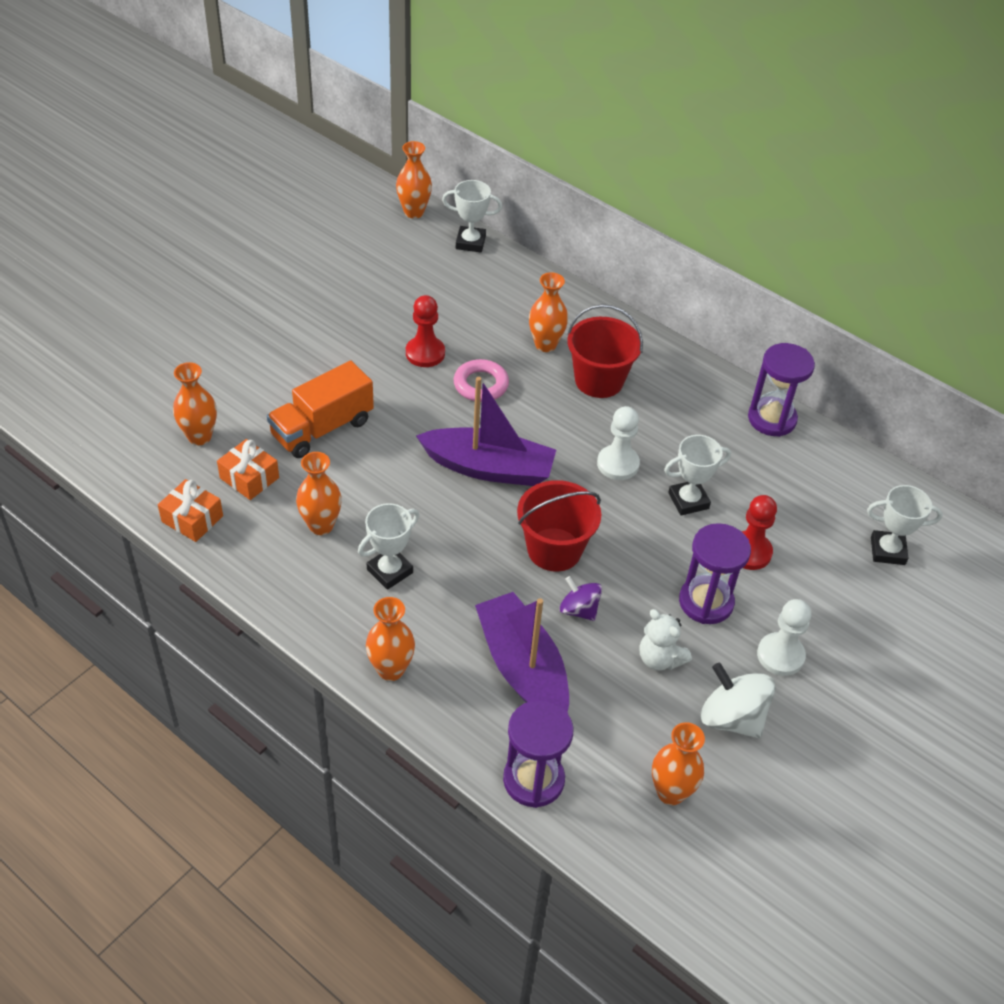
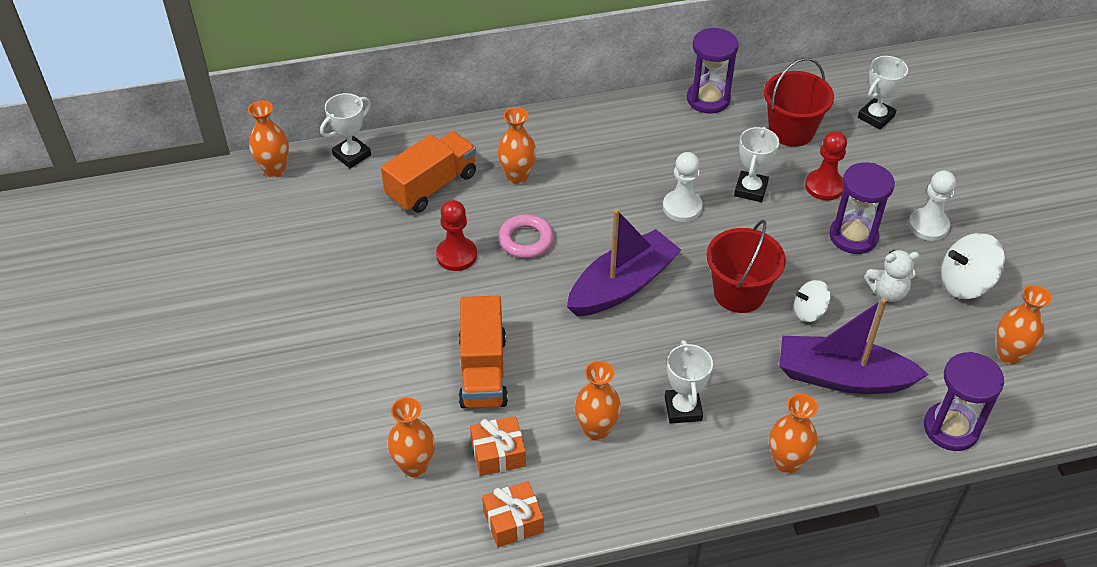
camera: 50 degrees left, 0 degrees up
(483, 302) = (432, 186): none -> orange truck
(579, 610) = (809, 312): purple spinning top -> white spinning top
(599, 380) = (585, 168): red bucket -> red bucket (791, 131)

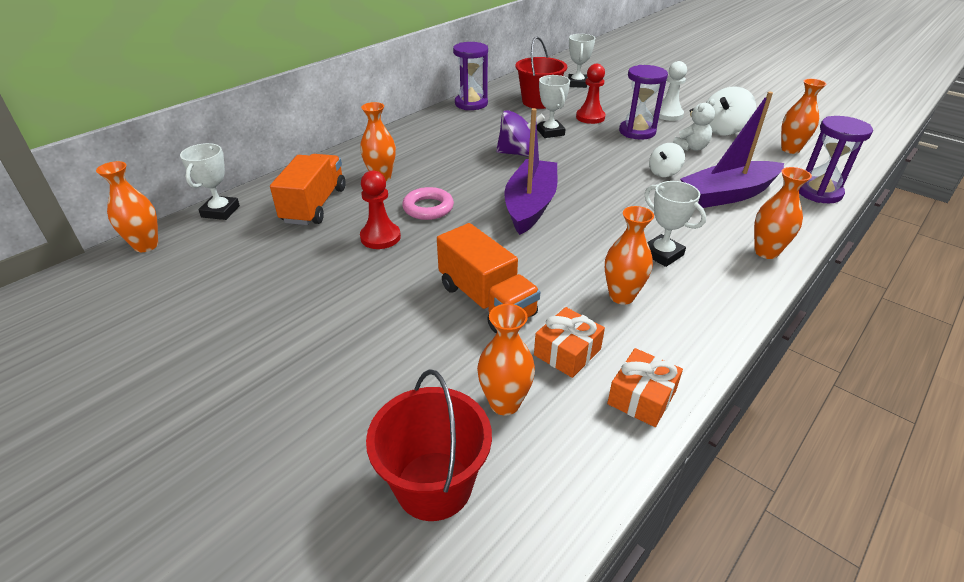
camera: 35 degrees left, 10 degrees down
(682, 207) = (519, 153): white pawn -> purple spinning top
(739, 293) = (610, 180): red bucket -> red bucket (434, 485)

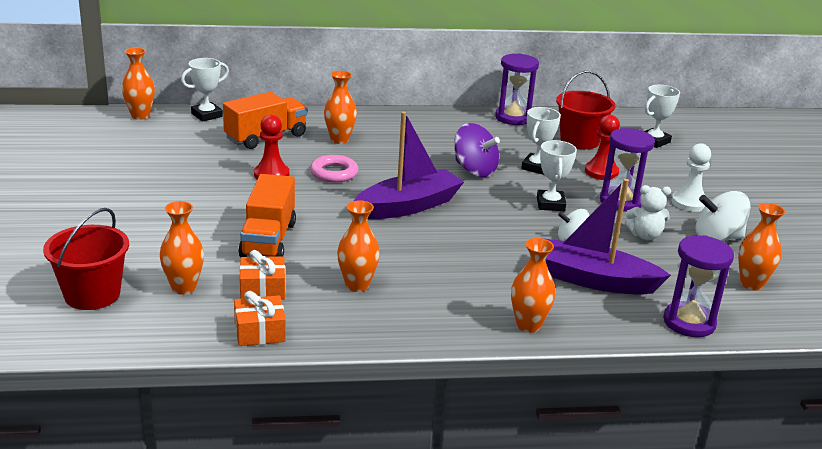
camera: 40 degrees right, 10 degrees down
(662, 254) = (440, 282): white trophy -> white trophy (550, 204)

